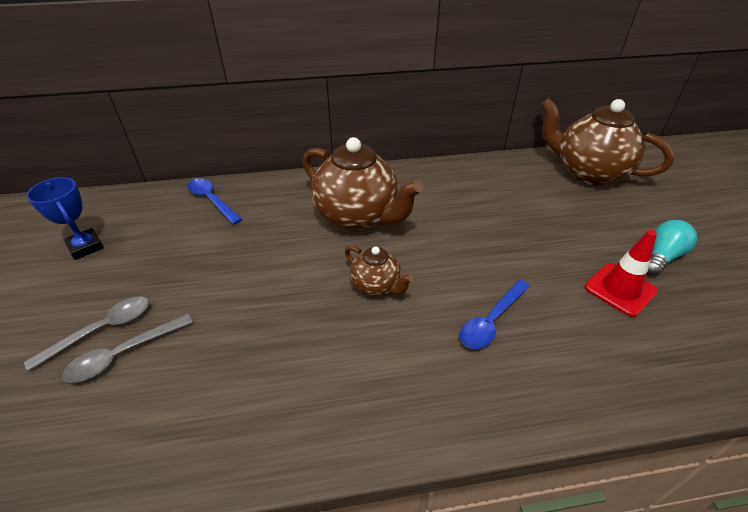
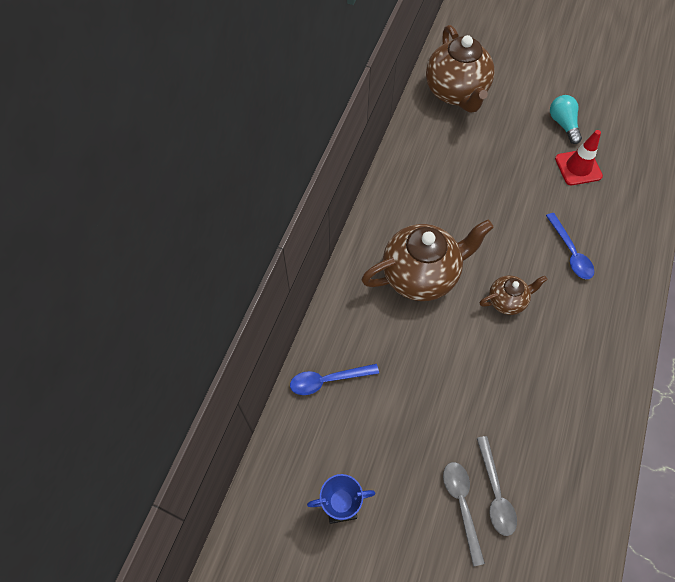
camera: 60 degrees left, 20 degrees up
(588, 173) = (456, 93): brown teapot -> brown teapot turned 75 degrees counterclockwise

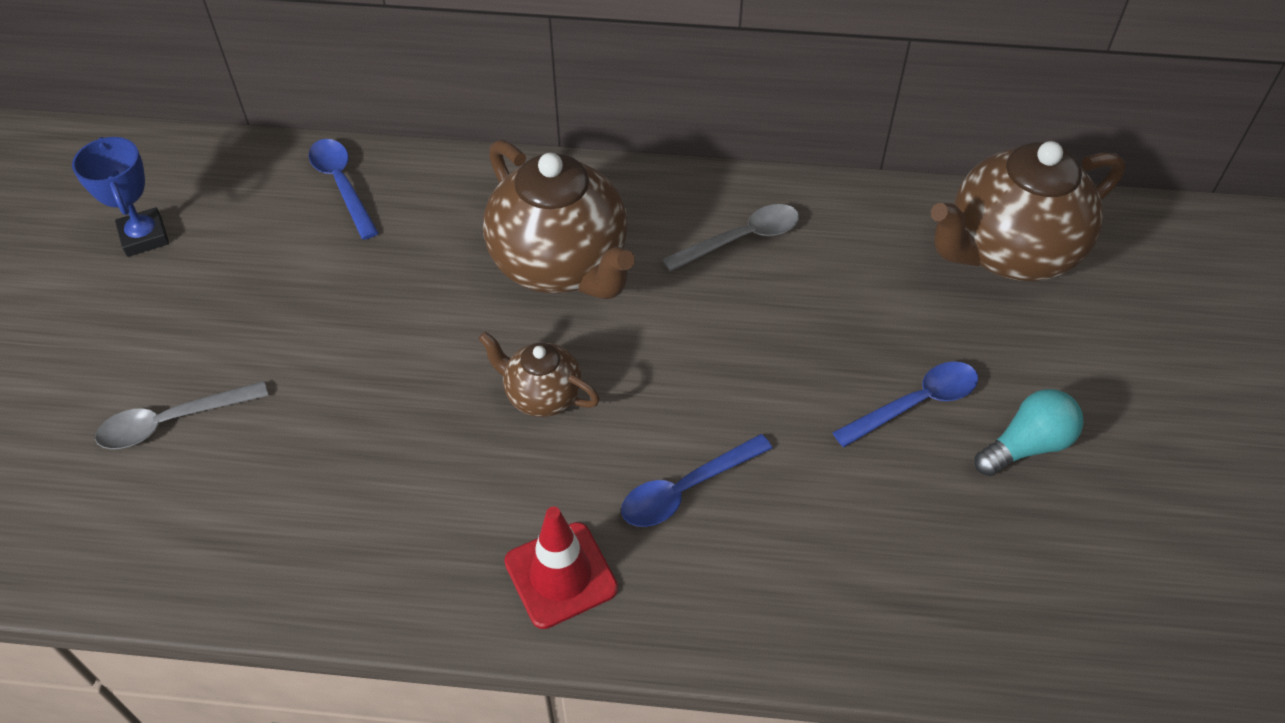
camera: 75 degrees right, 10 degrees down
(461, 505) = (150, 379): grey spoon -> grey spoon (741, 239)
(507, 301) = (542, 395): brown teapot -> brown teapot turned 150 degrees clockwise
(536, 154) = (915, 404): none -> blue spoon
(578, 167) = (916, 485): red traffic cone -> red traffic cone (561, 575)

